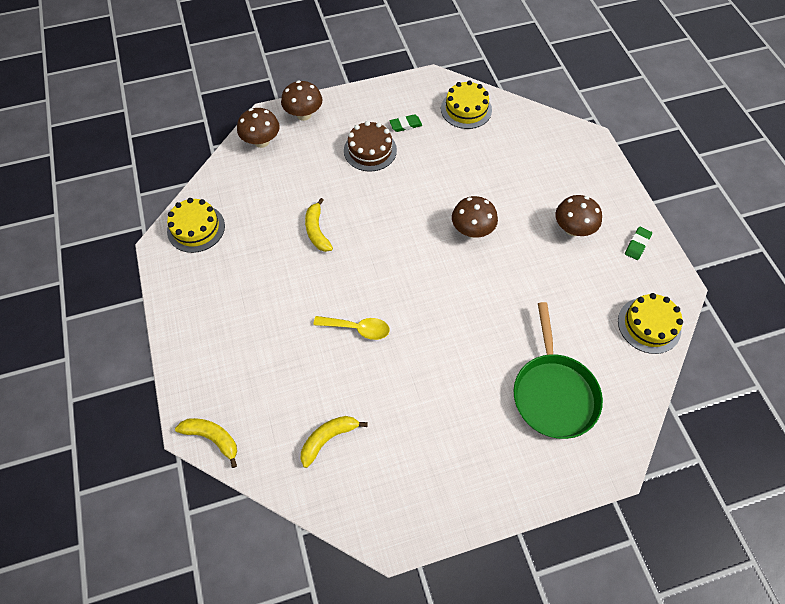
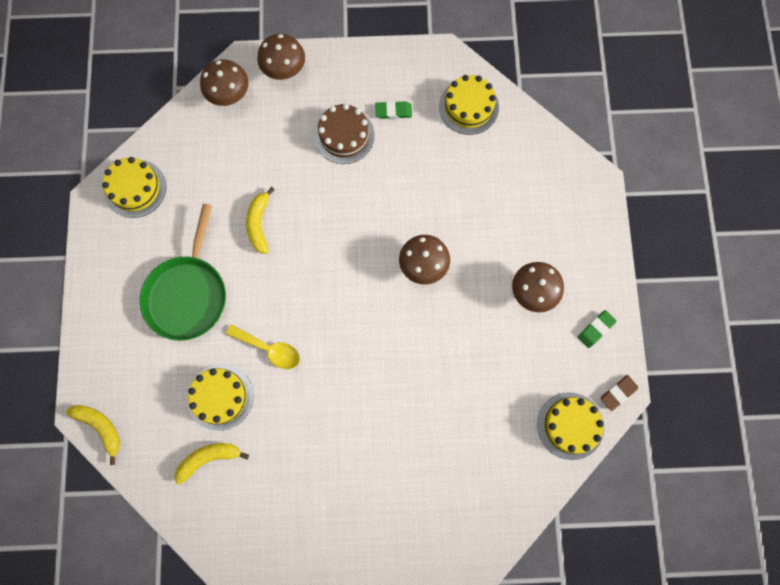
camera: 15 degrees right, 15 degrees up
(323, 381) = (220, 397): none -> yellow cake
(553, 393) = (443, 472): green pan -> green pan (188, 294)
(678, 289) = (618, 393): none -> brown eraser

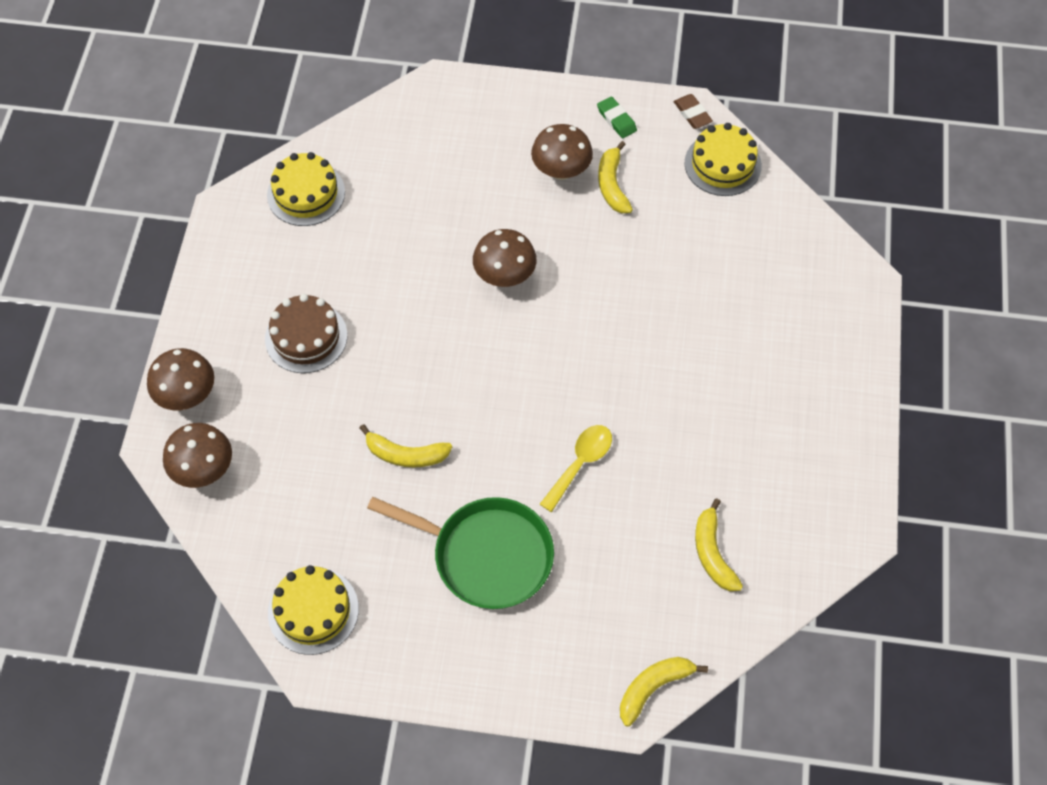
camera: 80 degrees left, 15 degrees down
(220, 397) = (634, 530): yellow cake -> none
(393, 111) = (288, 276): green eraser -> none
(528, 335) = (612, 185): none -> yellow banana

